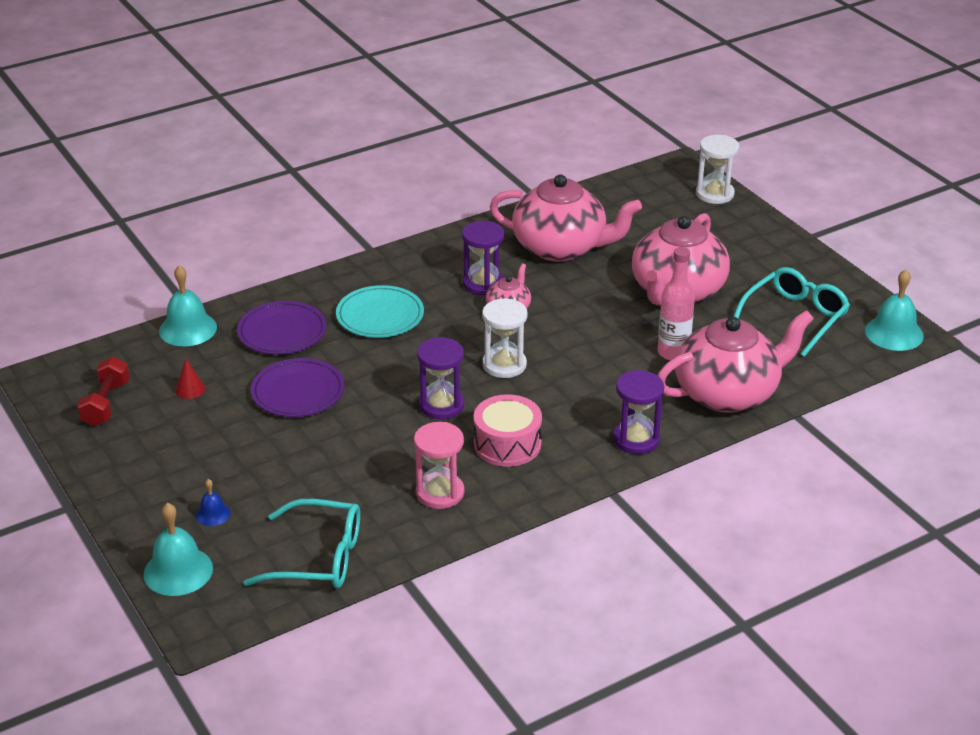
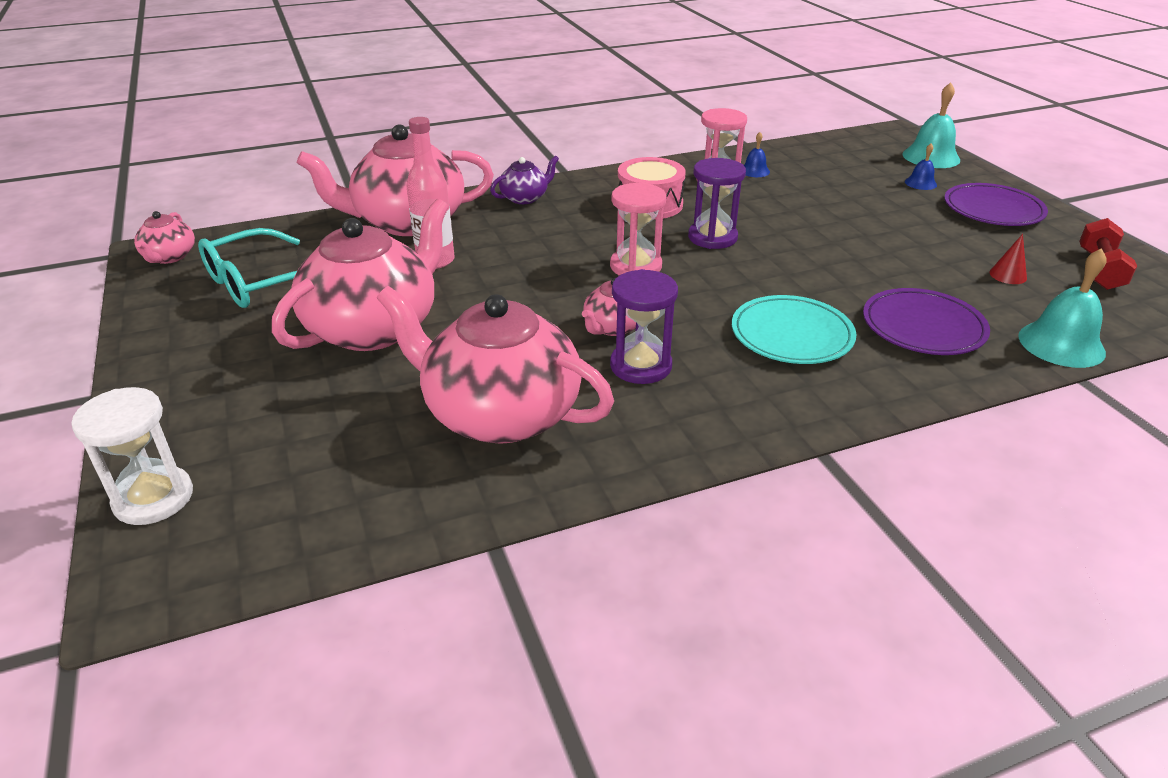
camera: 170 degrees left, 0 degrees up
(298, 392) = (876, 261): purple plate -> purple plate (993, 210)
(318, 558) = (818, 155): turquoise glasses -> none
(398, 515) = (754, 171): none -> blue bell
(504, 365) = (636, 266): white hourglass -> pink hourglass
(636, 439) = (525, 198): purple hourglass -> purple teapot
(894, 333) = (169, 257): turquoise bell -> pink teapot

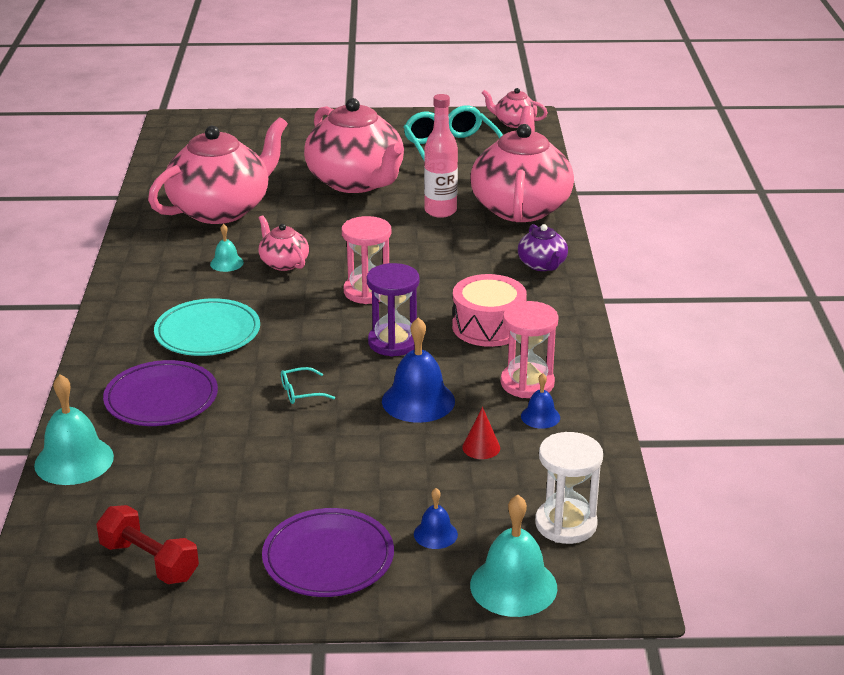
camera: 110 degrees right, 5 degrees down
(153, 498) = (238, 122): white hourglass -> white hourglass (566, 524)
(640, 366) = (226, 263): purple hourglass -> turquoise bell
(784, 213) = (418, 401): none -> blue bell
(830, 261) = (301, 392): none -> turquoise glasses
(1008, 275) = (193, 490): red cone -> red cone (481, 447)

